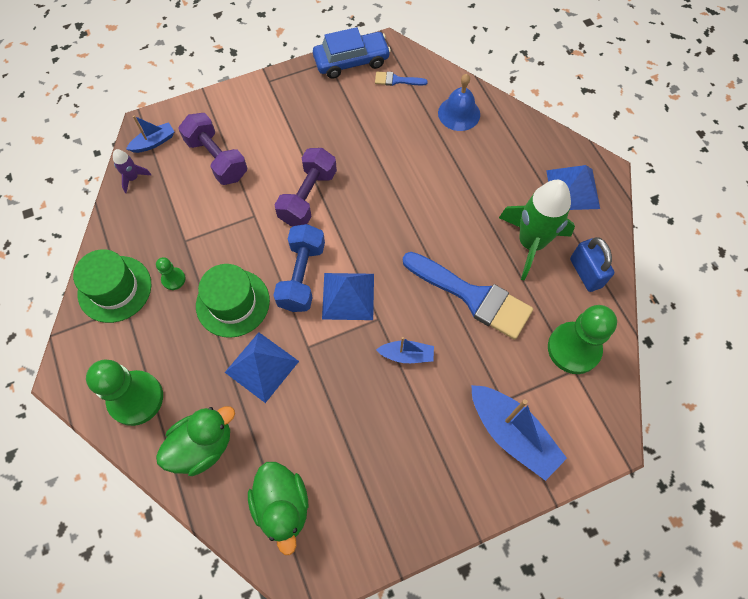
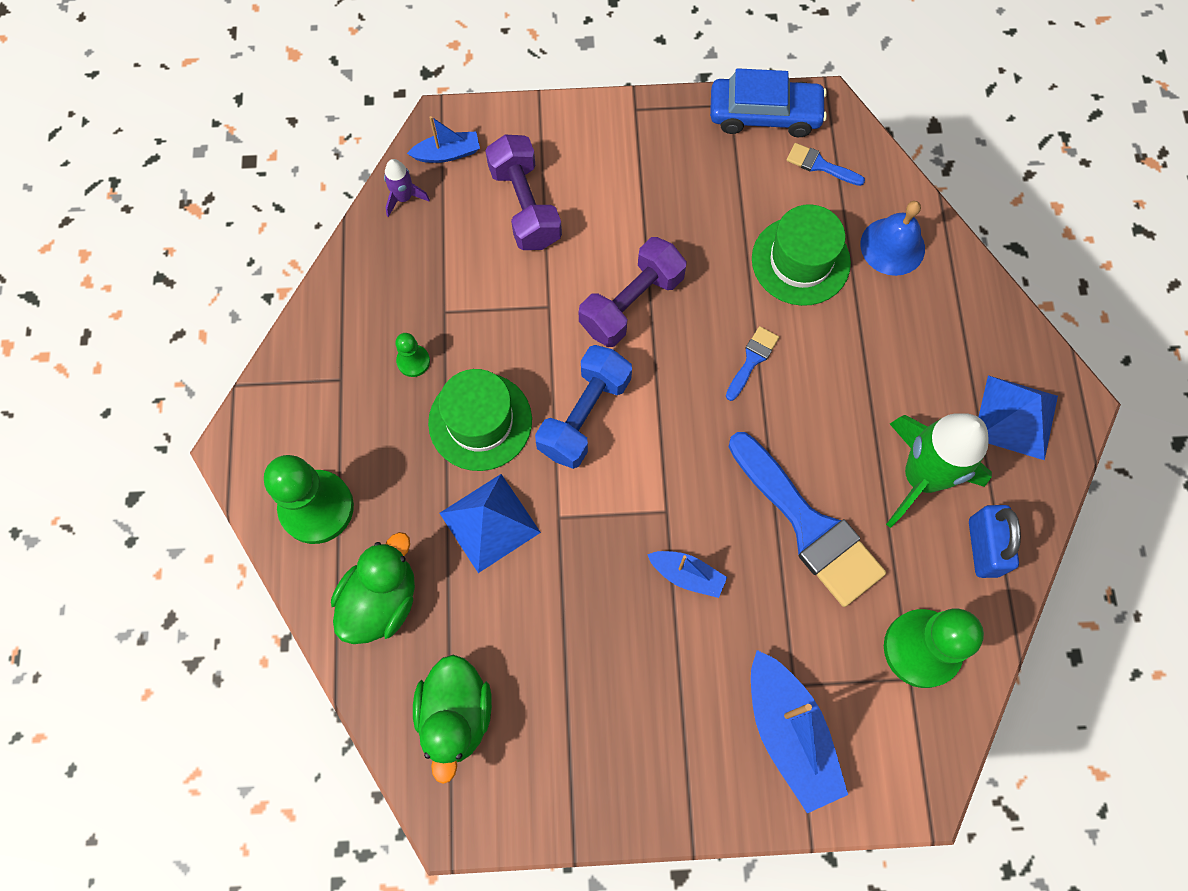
camera: 20 degrees right, 5 degrees up
(115, 289) = (334, 349): green hat -> green hat (800, 261)
(203, 446) = (381, 600): green duck -> green duck turned 45 degrees counterclockwise
(348, 296) = (637, 465): blue pyramid -> none
(398, 207) = (752, 360): none -> blue brush

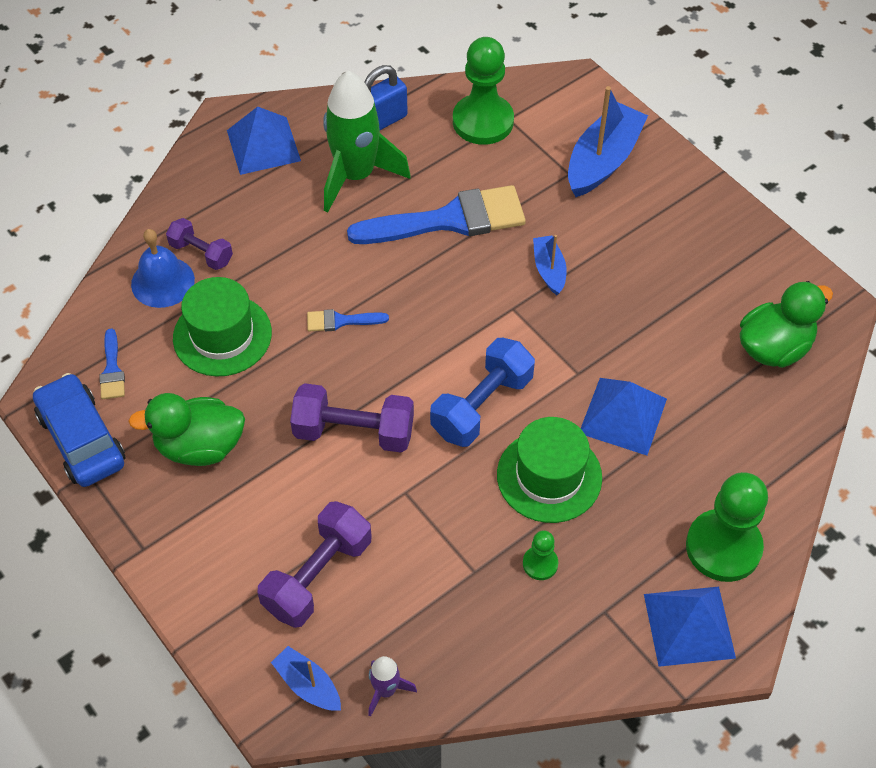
camera: 125 degrees left, 15 degrees down
(280, 430) = (689, 626): none -> blue pyramid
(381, 600) = (746, 449): green duck -> green duck (200, 446)
(584, 415) = (481, 405): blue dumbbell -> blue dumbbell turned 45 degrees counterclockwise
(808, 526) = (449, 220): blue brush -> blue brush turned 60 degrees clockwise
(907, 292) = (201, 253): none -> purple dumbbell

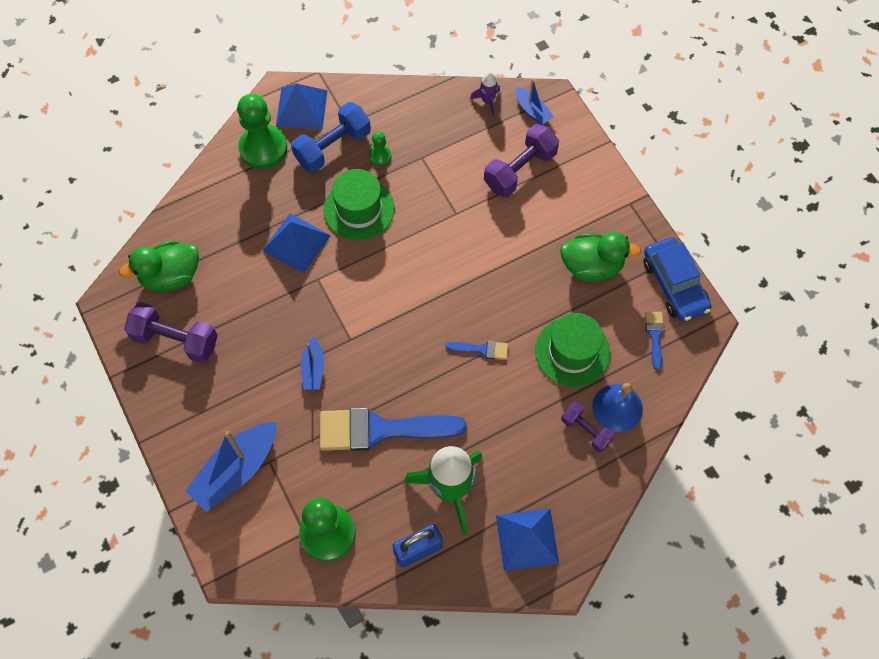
camera: 170 degrees left, 10 degrees up
(354, 432) = (484, 260): purple dumbbell -> purple dumbbell (175, 340)
(481, 405) = (392, 265): blue dumbbell -> blue dumbbell (333, 147)

